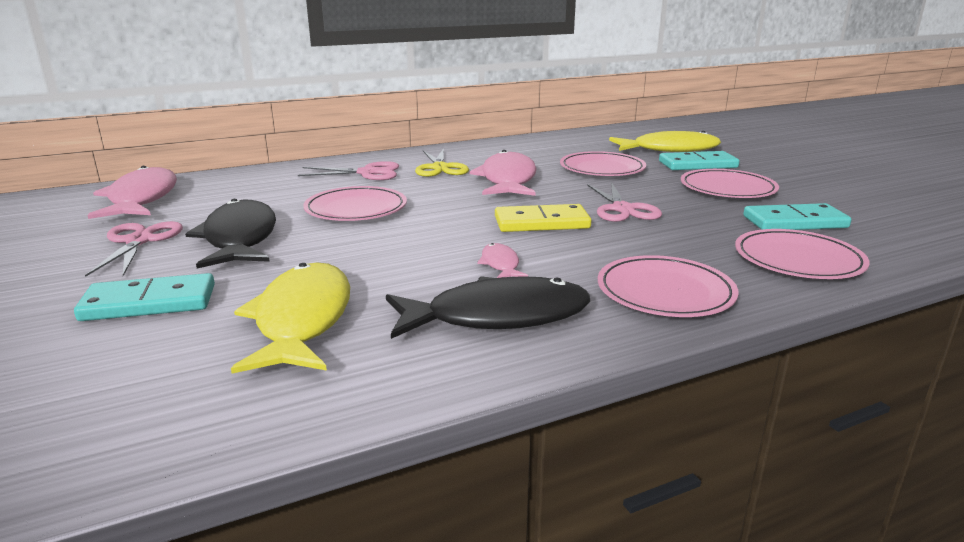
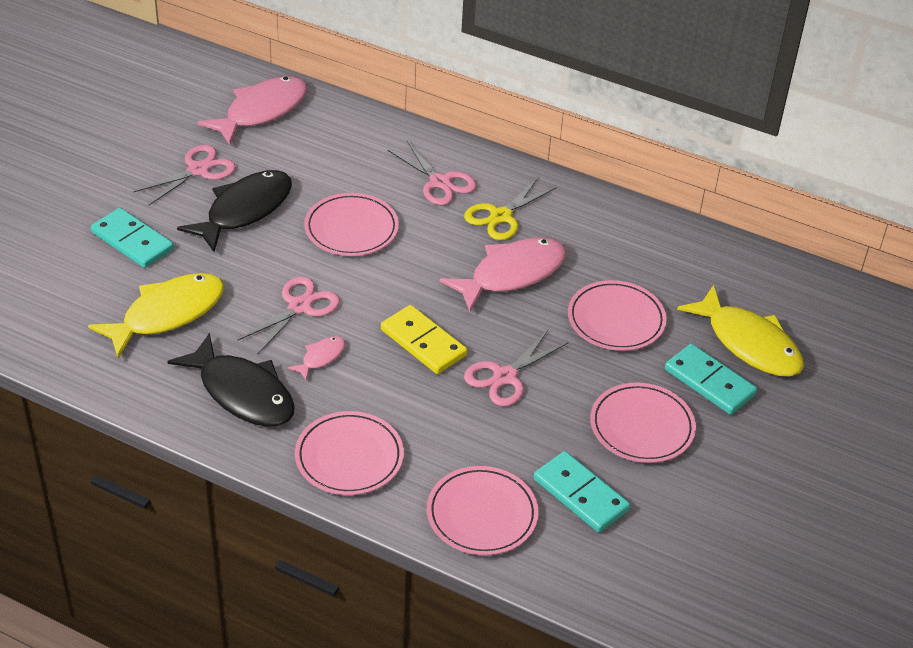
camera: 50 degrees right, 20 degrees up
(415, 253) = (300, 306): none -> pink scissors

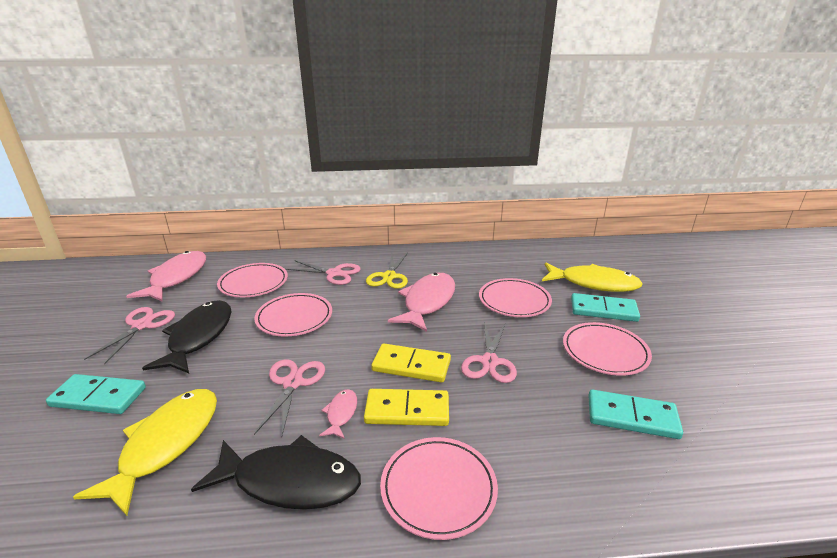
camera: 30 degrees left, 15 degrees down
(380, 384) = (407, 410): none -> yellow domino
(482, 514) = (592, 476): pink plate -> pink plate (253, 283)

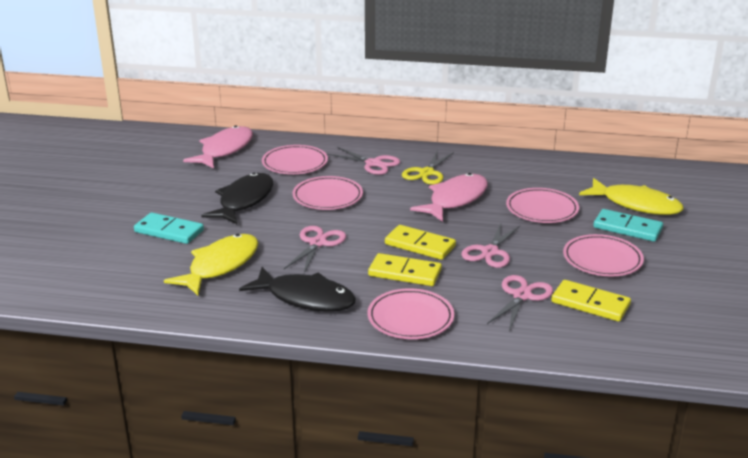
camera: 15 degrees right, 0 degrees up
(142, 325) = (197, 186): pink scissors -> pink scissors (522, 296)
(341, 413) = (351, 267): pink fish -> none
(632, 417) = (590, 303): turquoise domino -> yellow domino

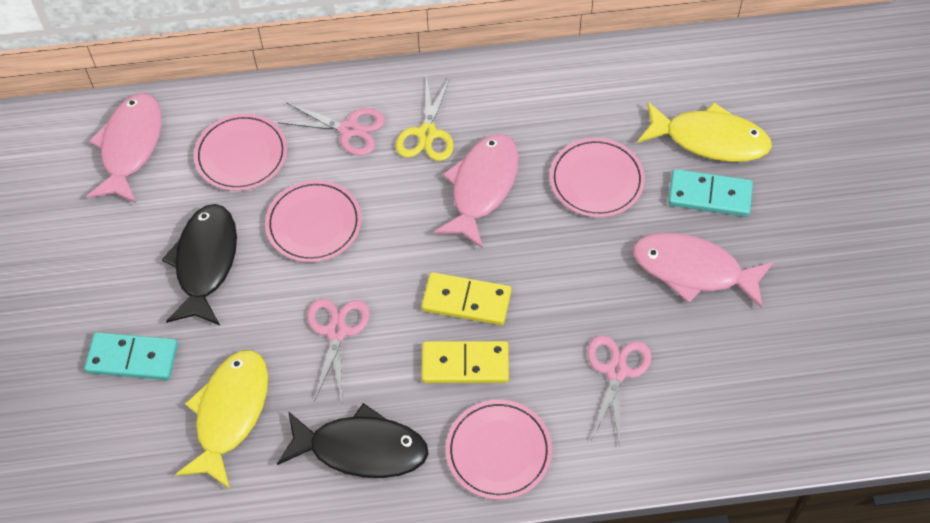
camera: 15 degrees left, 30 degrees up
(490, 252) = (556, 292): pink scissors -> none
(590, 303) = (698, 364): yellow domino -> none
(602, 259) = (693, 270): pink plate -> pink fish

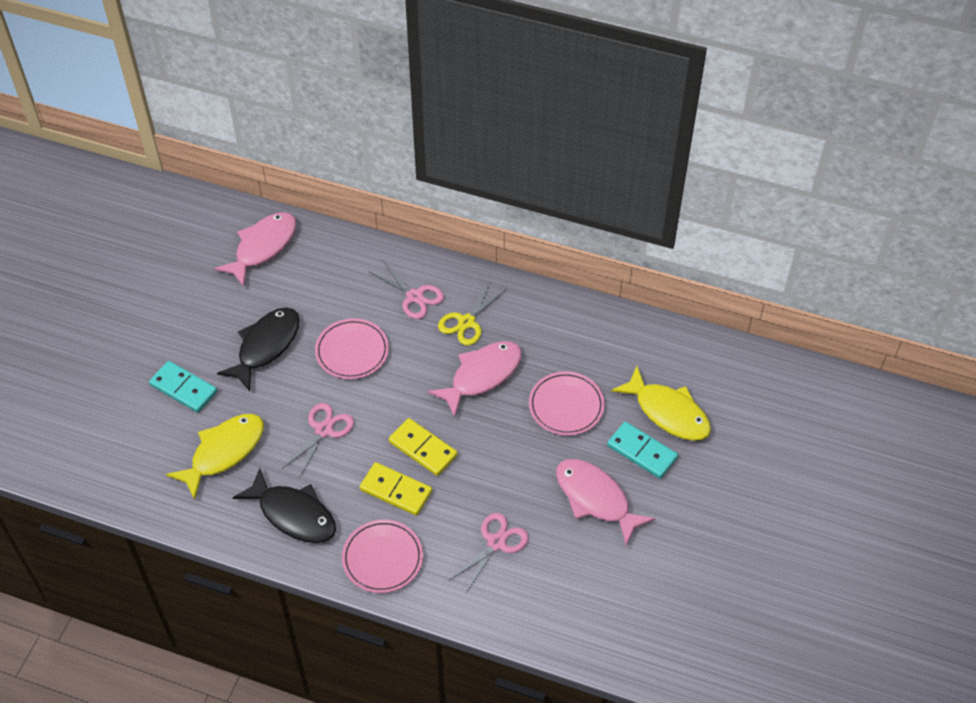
camera: 25 degrees right, 5 degrees down
(241, 155) = (332, 284): pink plate -> none

